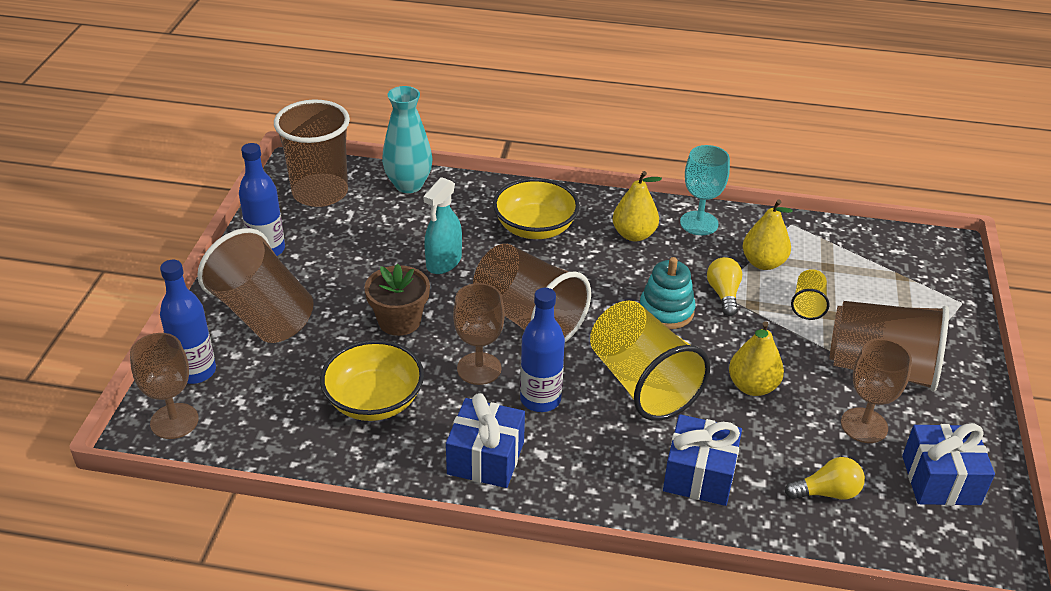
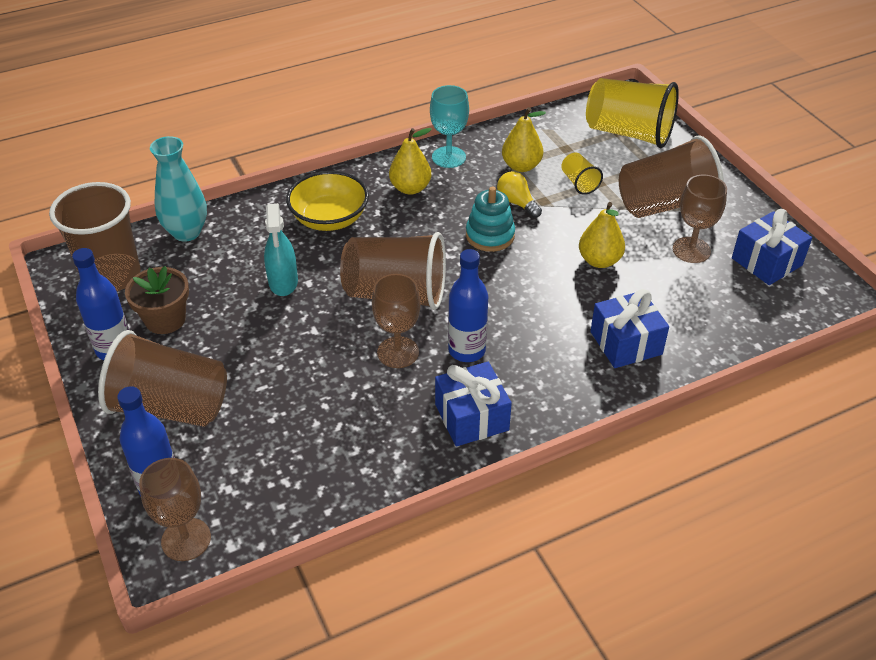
camera: 35 degrees left, 5 degrees up
(374, 401) = (341, 423): yellow bowl -> none
(399, 321) = (296, 349): brown flower pot -> brown flower pot (165, 319)
(642, 383) = (525, 298): yellow cup -> yellow cup (628, 133)
(827, 492) = (712, 308): yellow light bulb -> none

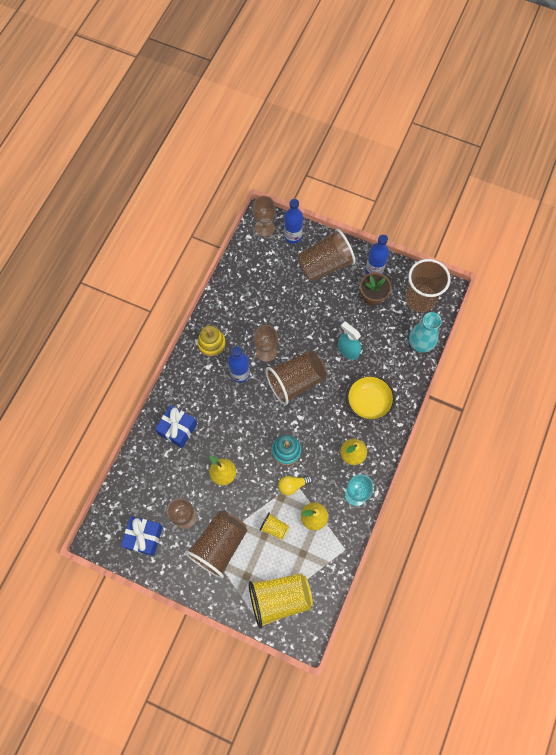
camera: 140 degrees right, 25 degrees up
(471, 417) = (211, 343): blue gift -> yellow stacking toy
(517, 203) = (292, 485): yellow light bulb -> yellow light bulb turned 150 degrees clockwise

